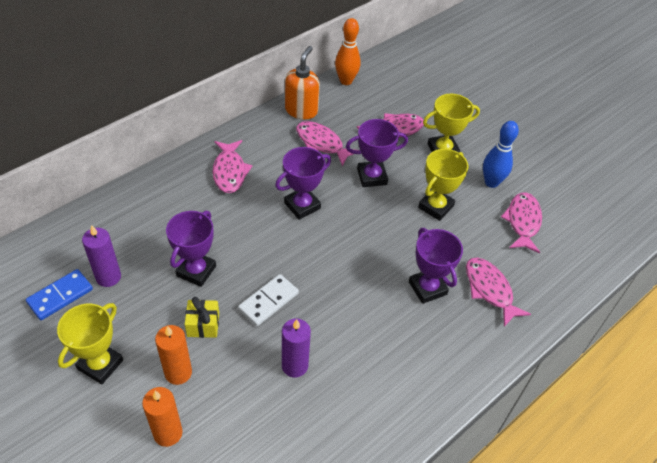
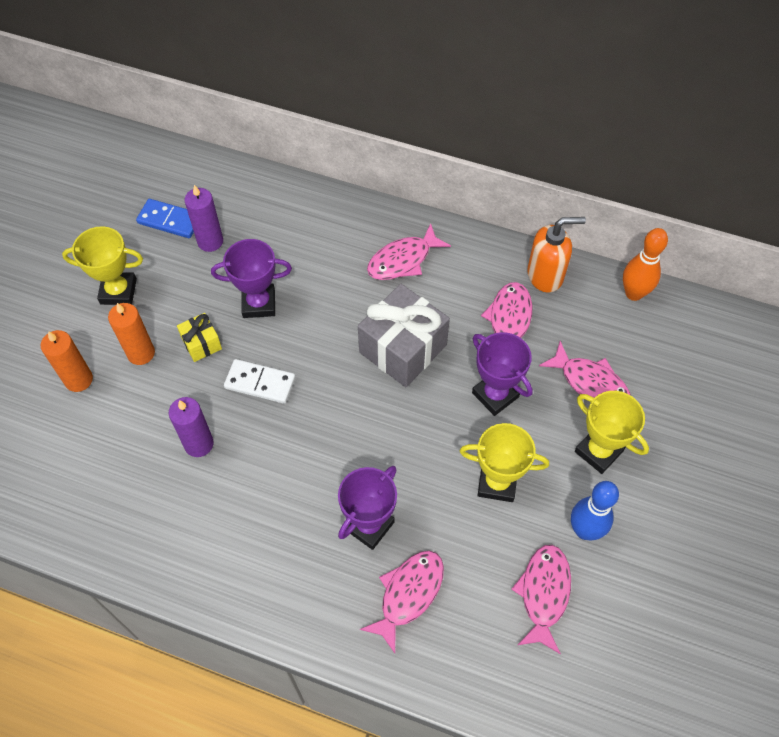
camera: 65 degrees right, 10 degrees up
(302, 206) = (403, 349): purple trophy -> grey gift
(522, 221) = (543, 593): pink fish -> pink fish turned 60 degrees counterclockwise

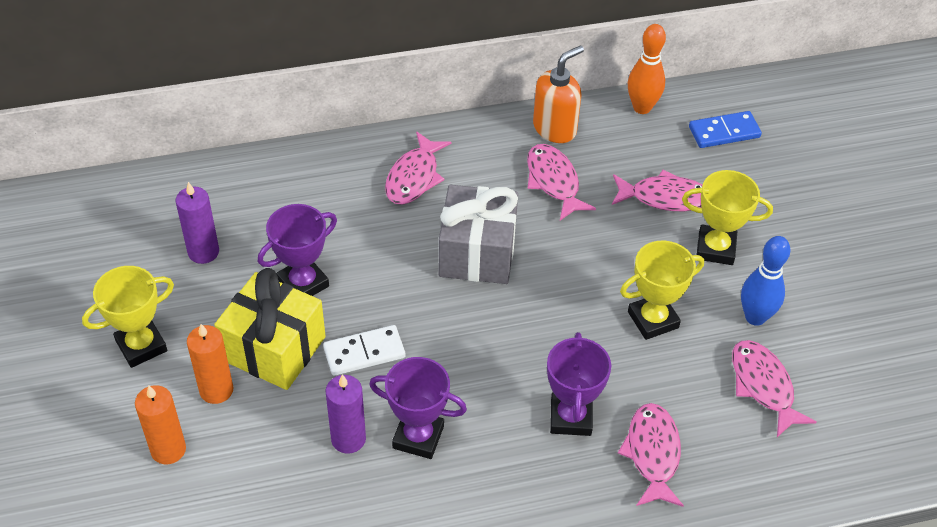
camera: 35 degrees left, 10 degrees down
(169, 220) = (142, 253): blue domino -> blue domino (724, 132)
(201, 343) = (274, 348): yellow gift -> yellow gift, size x2.03
(495, 395) = (592, 249): purple trophy -> purple trophy (418, 437)

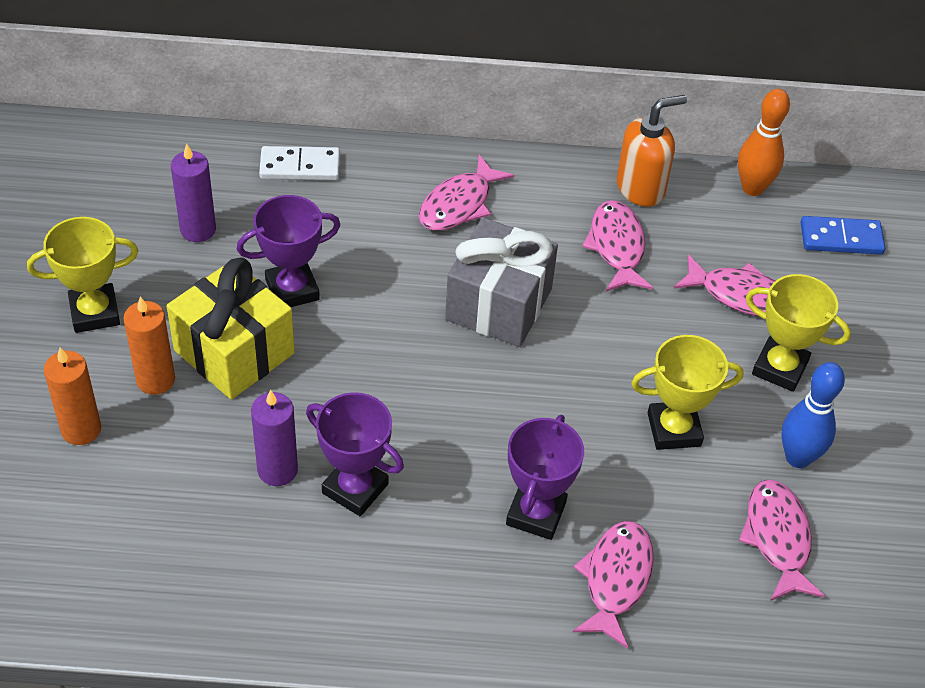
camera: 15 degrees right, 0 degrees up
(364, 353) = (330, 381): white domino -> white domino (300, 166)

